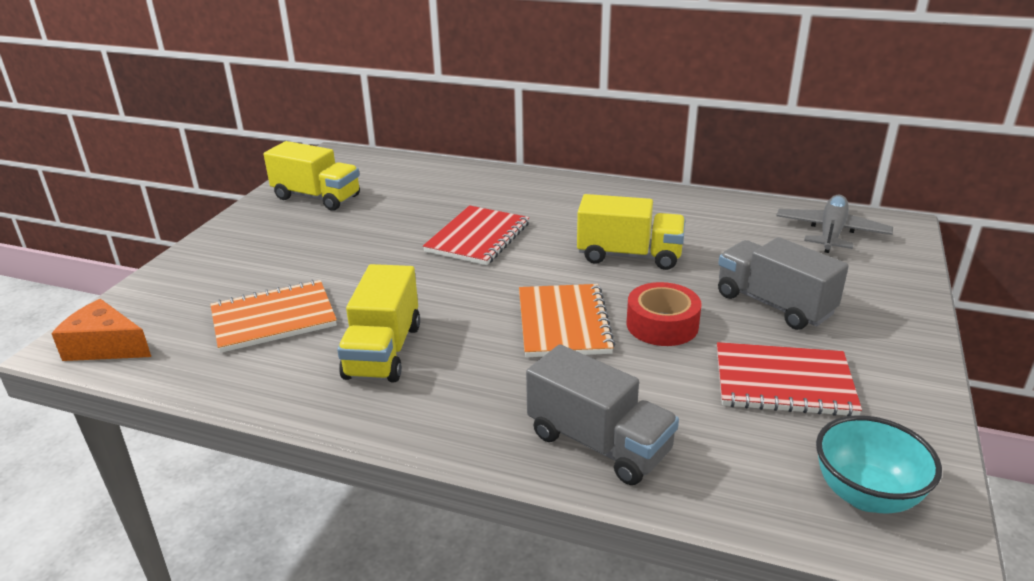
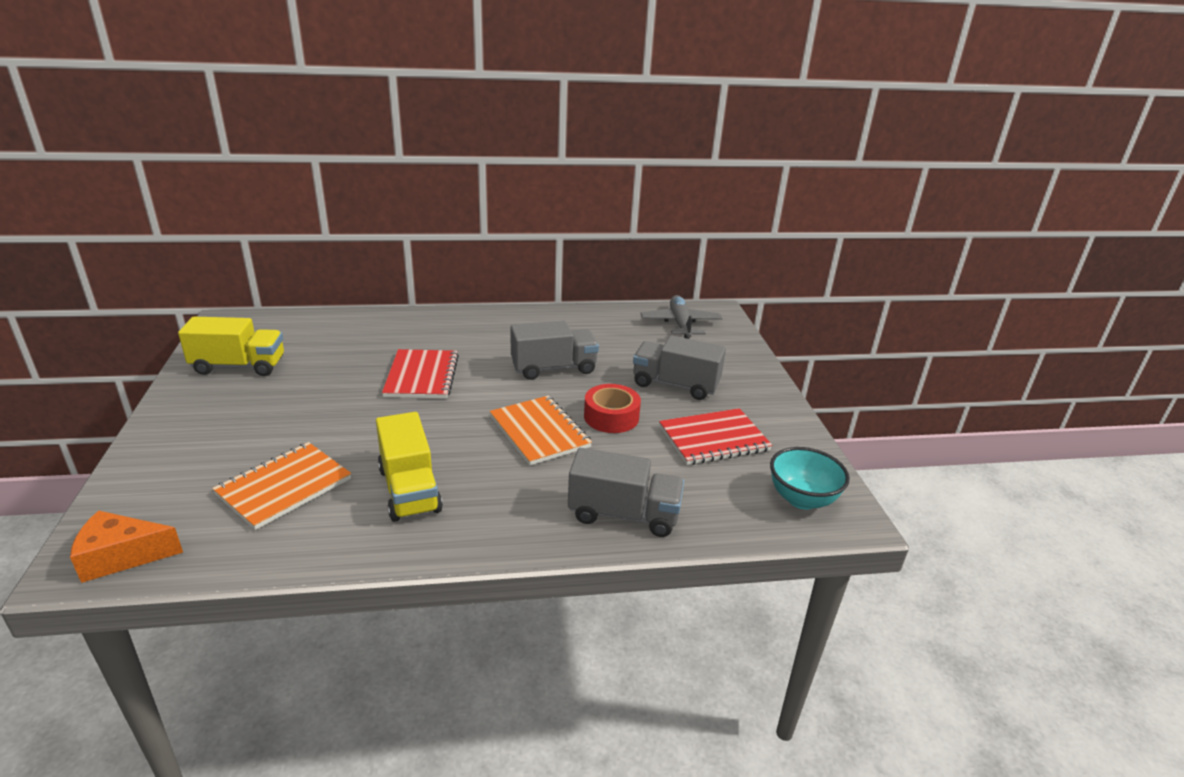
camera: 30 degrees left, 0 degrees up
(629, 256) = (554, 368): yellow truck -> grey truck

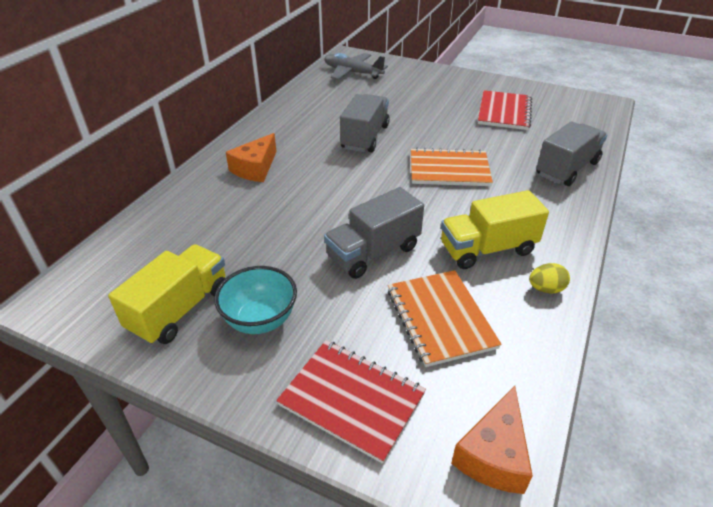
camera: 55 degrees left, 10 degrees up
(363, 543) = (546, 289): none -> yellow egg
(409, 490) = (487, 249): yellow truck -> yellow truck turned 150 degrees clockwise
(422, 376) = (318, 199): red notebook -> red notebook (352, 399)
(445, 334) = (255, 168): none -> orange cheese
(611, 417) = (451, 137): red tape -> none
(675, 385) = (431, 102): grey truck -> grey truck (373, 252)
(802, 499) = (581, 109): turquoise bowl -> turquoise bowl (260, 320)

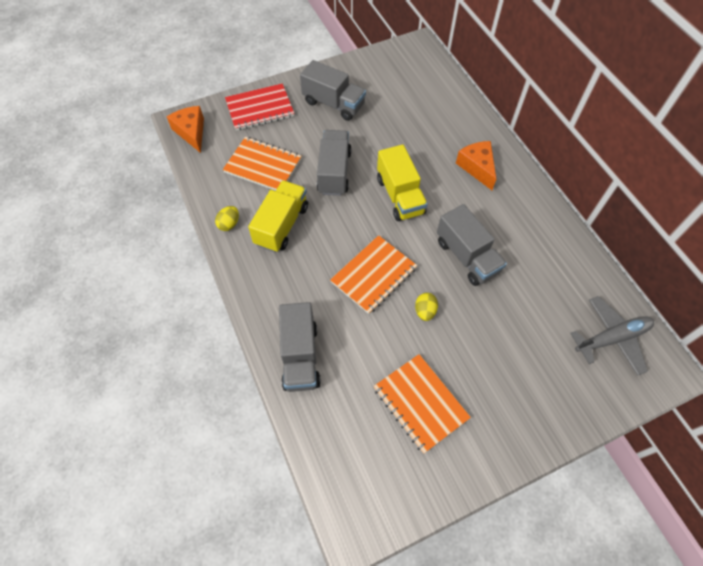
camera: 130 degrees right, 20 degrees up
(180, 309) = (370, 82): yellow truck -> yellow truck (400, 196)
(260, 320) = (333, 104): turquoise bowl -> grey truck
(440, 135) = (425, 311): none -> yellow egg
(504, 112) = (420, 403): red notebook -> orange notebook

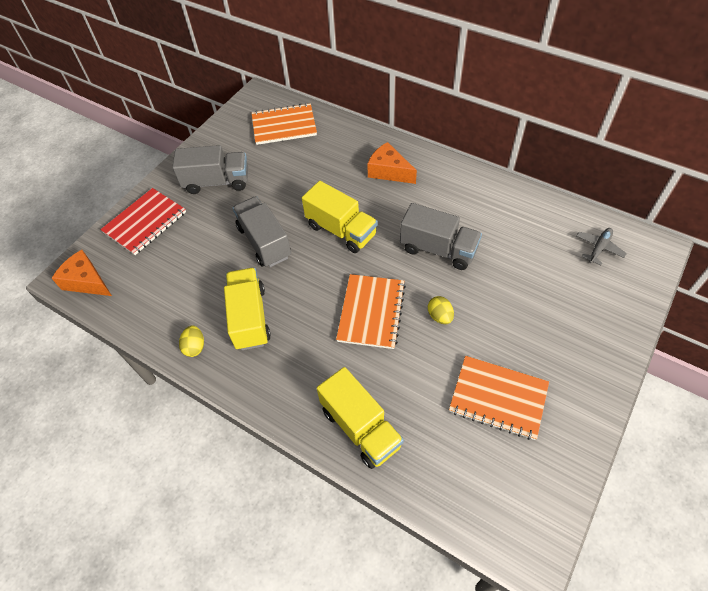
camera: 30 degrees left, 5 degrees down
(263, 165) = (188, 273): orange notebook -> orange notebook (284, 126)
(300, 356) = (360, 427): grey truck -> yellow truck
(612, 338) = (599, 248): grey plane -> grey plane, size x0.60

